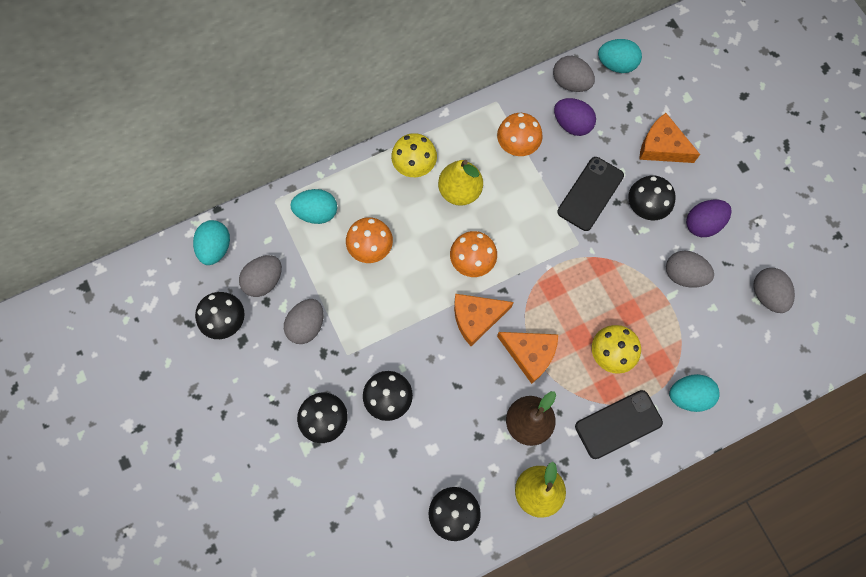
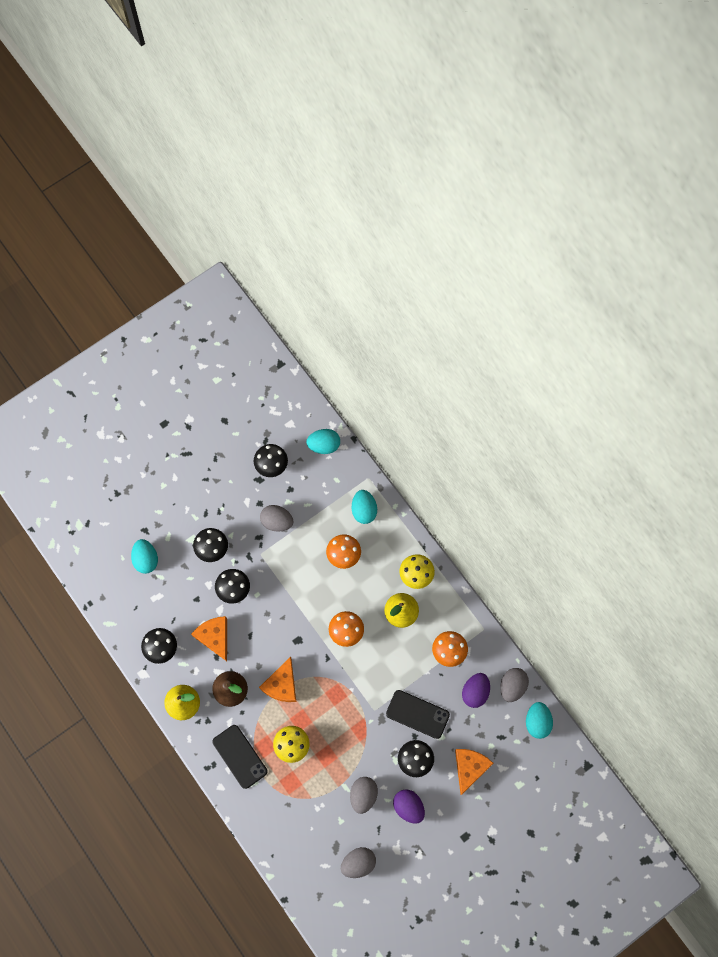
camera: 80 degrees right, 0 degrees up
(264, 281) = (305, 484): grey egg -> none
(476, 318) = (302, 641): orange cheese -> orange cheese (214, 637)
(688, 395) = (269, 807): turquoise egg -> turquoise egg (146, 559)

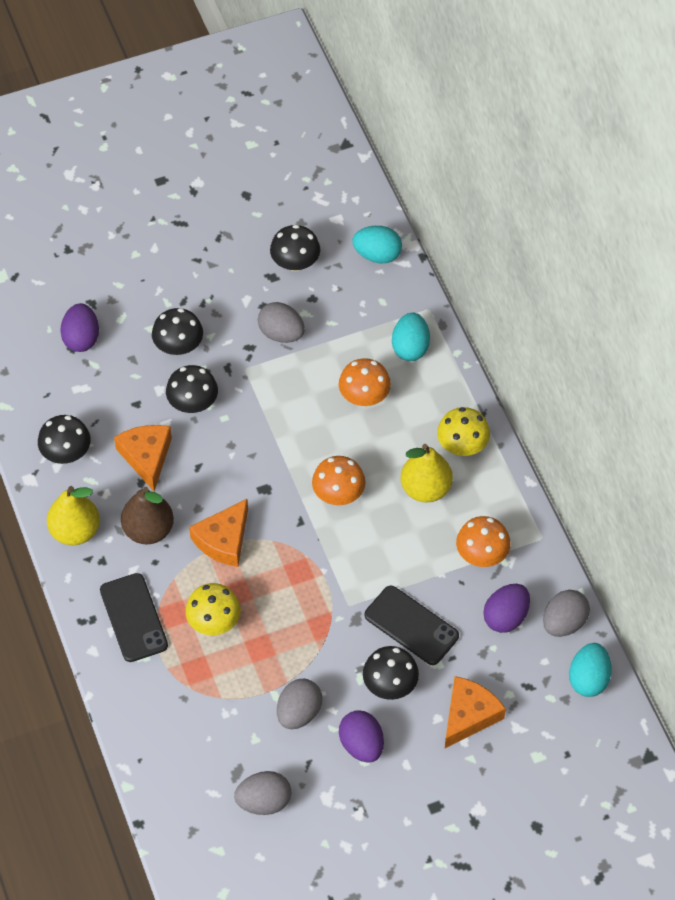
camera: 15 degrees right, 15 degrees down
(146, 559) = (81, 338): turquoise egg -> purple egg

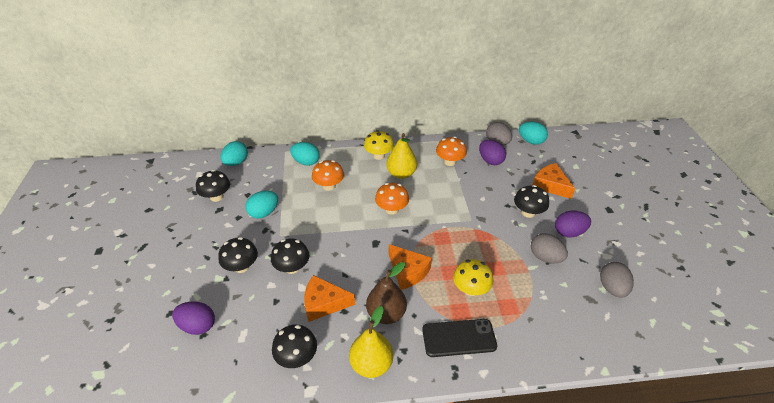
camera: 75 degrees left, 15 degrees down
(281, 333) = (264, 213): grey egg -> turquoise egg
(411, 625) = (490, 196): black phone -> none

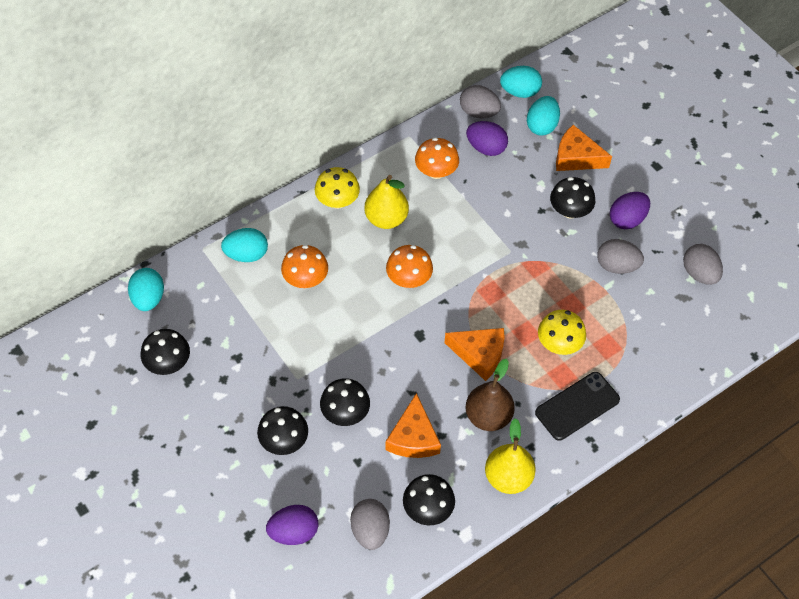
camera: 30 degrees left, 15 degrees up
(246, 351) = (370, 530): none -> grey egg
(264, 213) = (252, 357): turquoise egg -> turquoise egg (541, 126)
(324, 303) = (413, 437): orange cheese -> orange cheese turned 60 degrees counterclockwise

